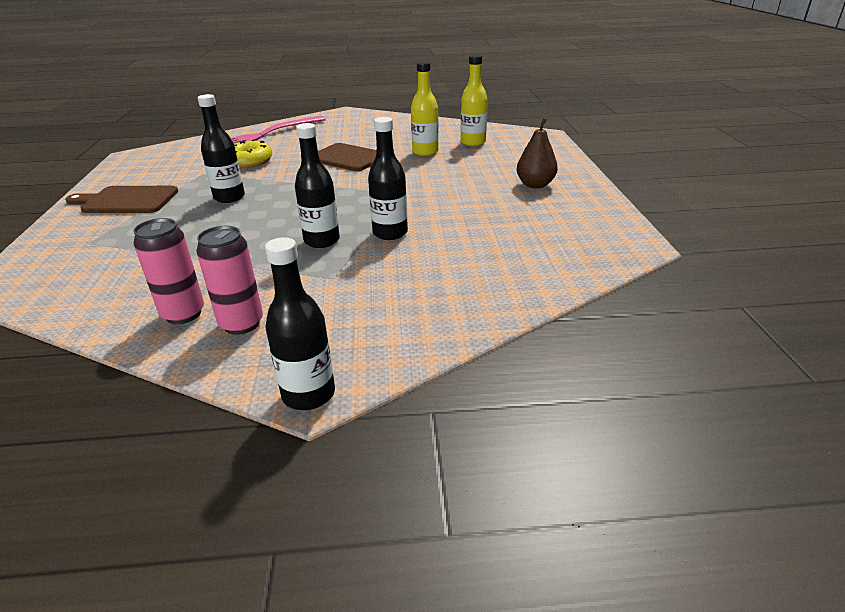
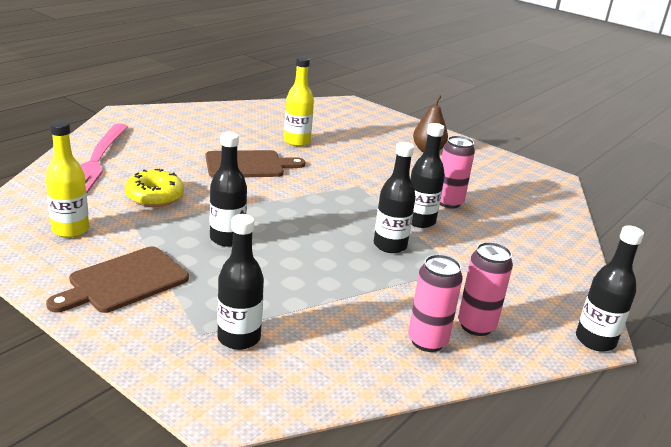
camera: 50 degrees left, 5 degrees down
(98, 254) = (239, 338): none -> black bottle
(453, 229) = (448, 202): none -> pink can
(473, 143) = (314, 123): yellow bottle -> yellow bottle (70, 230)

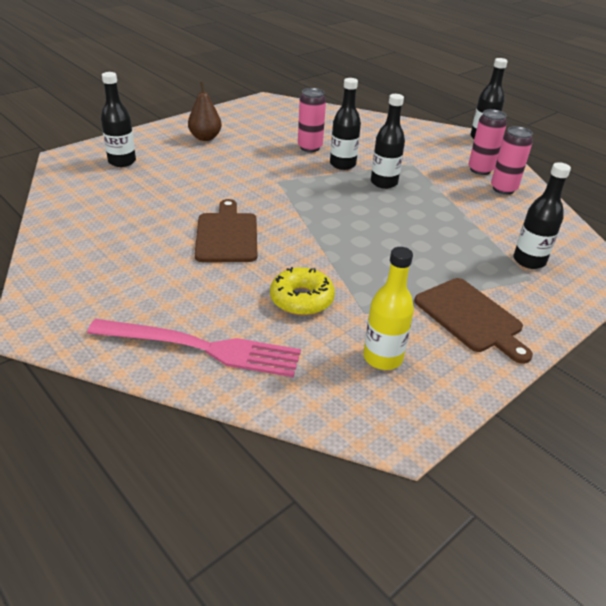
camera: 80 degrees left, 10 degrees up
(227, 239) = (385, 257): black bottle -> black bottle (122, 161)
(297, 142) = (170, 201): yellow bottle -> none

